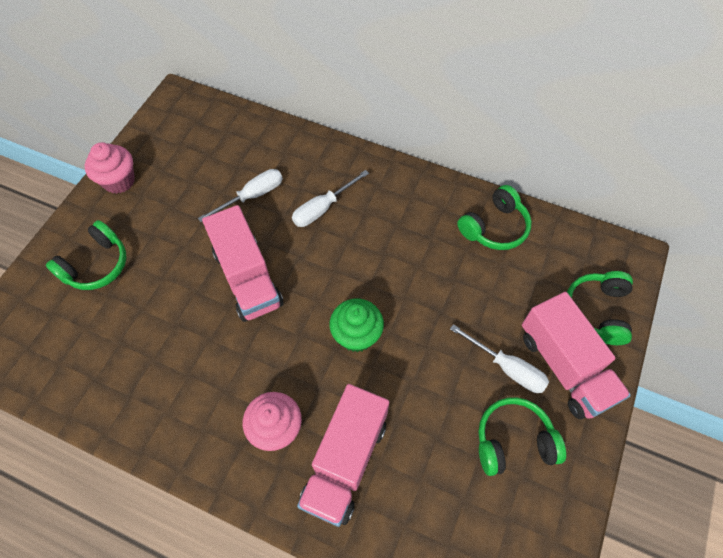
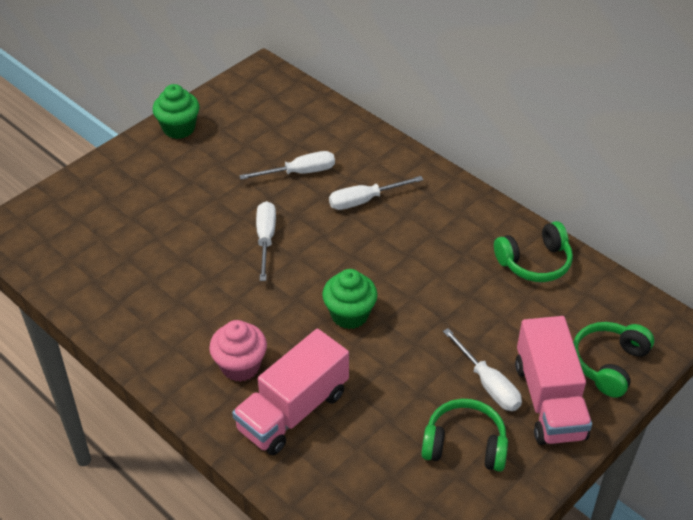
camera: 20 degrees right, 15 degrees down
(96, 265) = (131, 192): green headphones -> none
(119, 181) = (179, 128): pink cupcake -> green cupcake
(247, 278) = (265, 239): pink truck -> white screwdriver

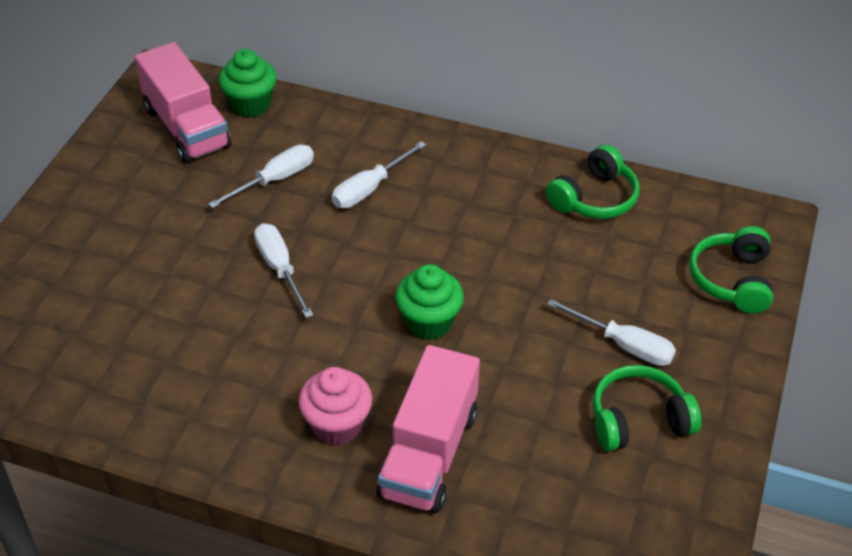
camera: 25 degrees left, 0 degrees up
(179, 128) = (94, 172): green cupcake -> green cupcake (250, 104)
(549, 400) = (696, 340): pink truck -> pink truck (186, 128)

